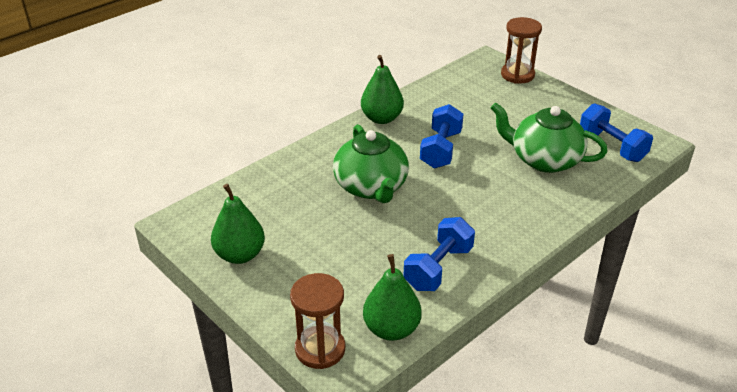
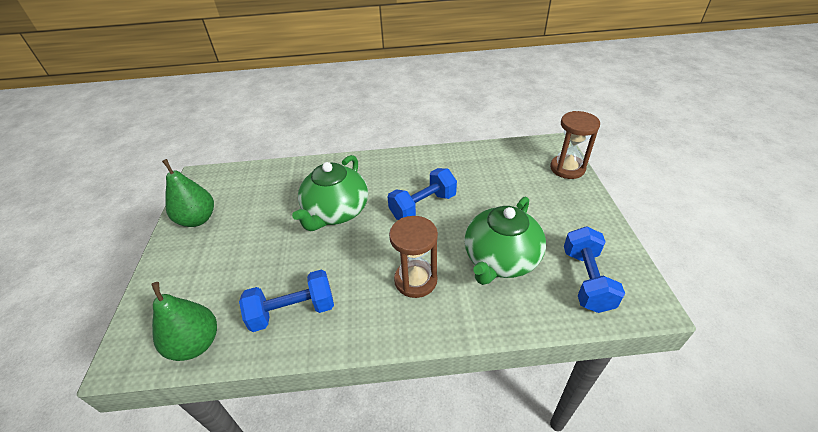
camera: 40 degrees right, 5 degrees up
(320, 349) = (138, 326): brown hourglass -> brown hourglass (415, 280)
(381, 118) = (411, 160): green pear -> none
(544, 160) = (500, 259): green teapot -> green teapot turned 120 degrees counterclockwise

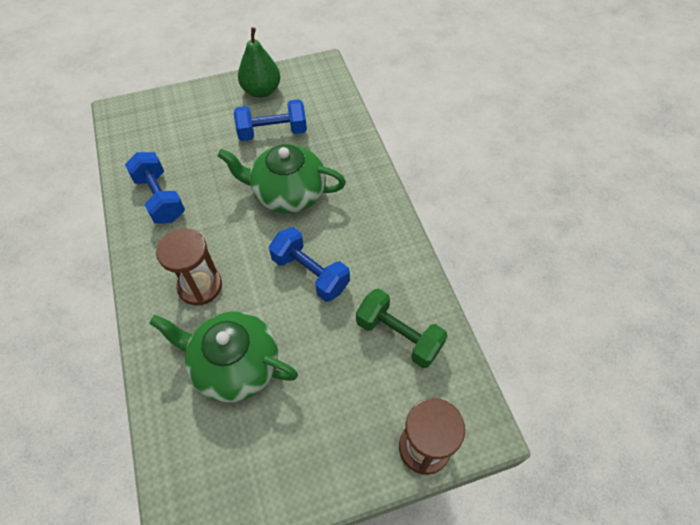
camera: 75 degrees right, 15 degrees up
(196, 344) = (128, 147): green pear -> none
(486, 168) = (398, 336): none -> green dumbbell
(586, 280) = (211, 462): blue dumbbell -> blue dumbbell (272, 132)

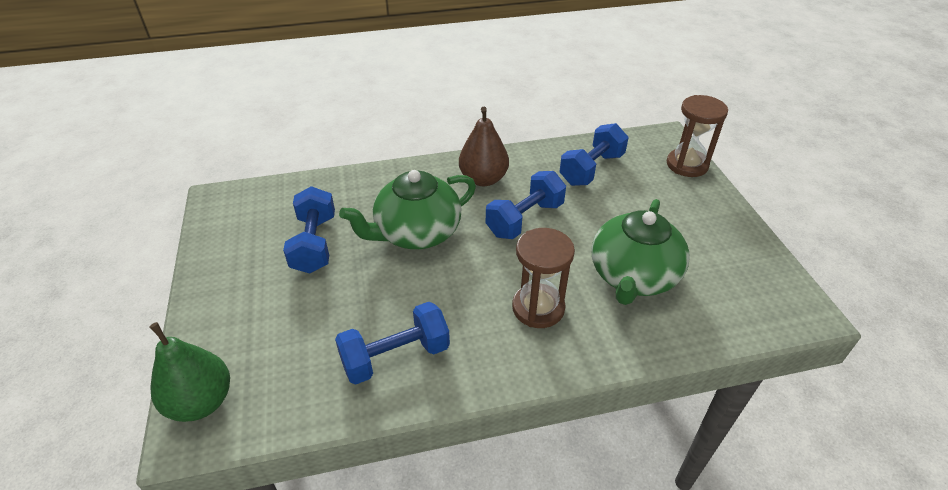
camera: 85 degrees left, 15 degrees down
(261, 91) = (233, 253): green pear -> green pear (201, 402)
(288, 193) = (416, 233): green teapot -> green teapot turned 45 degrees clockwise
(367, 236) = (483, 179): none -> brown pear
(398, 336) = (591, 169): green dumbbell -> blue dumbbell

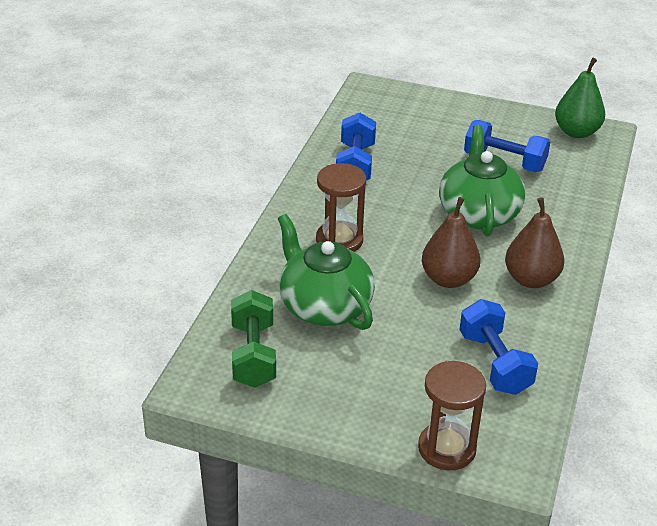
camera: 120 degrees right, 5 degrees down
(201, 402) = (386, 93): green pear -> green pear (576, 132)
(524, 219) = (448, 279): blue dumbbell -> brown pear
(733, 292) = (253, 355): none -> green dumbbell

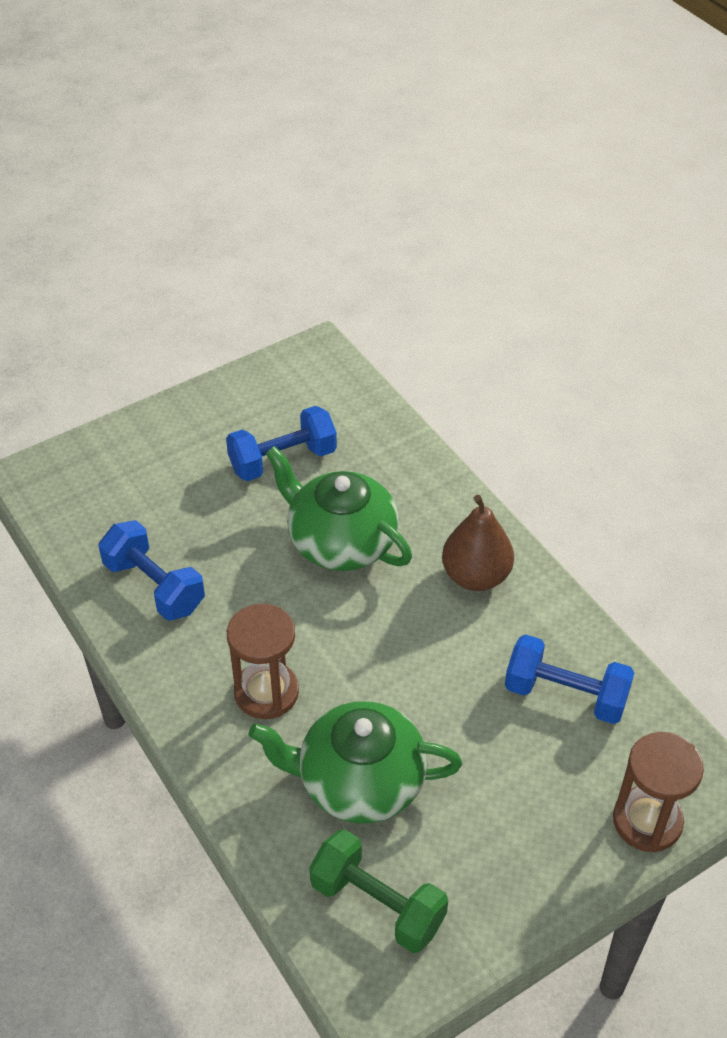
camera: 50 degrees left, 10 degrees up
(448, 279) = (415, 642): brown pear -> none
(576, 132) = (296, 371): green pear -> none

